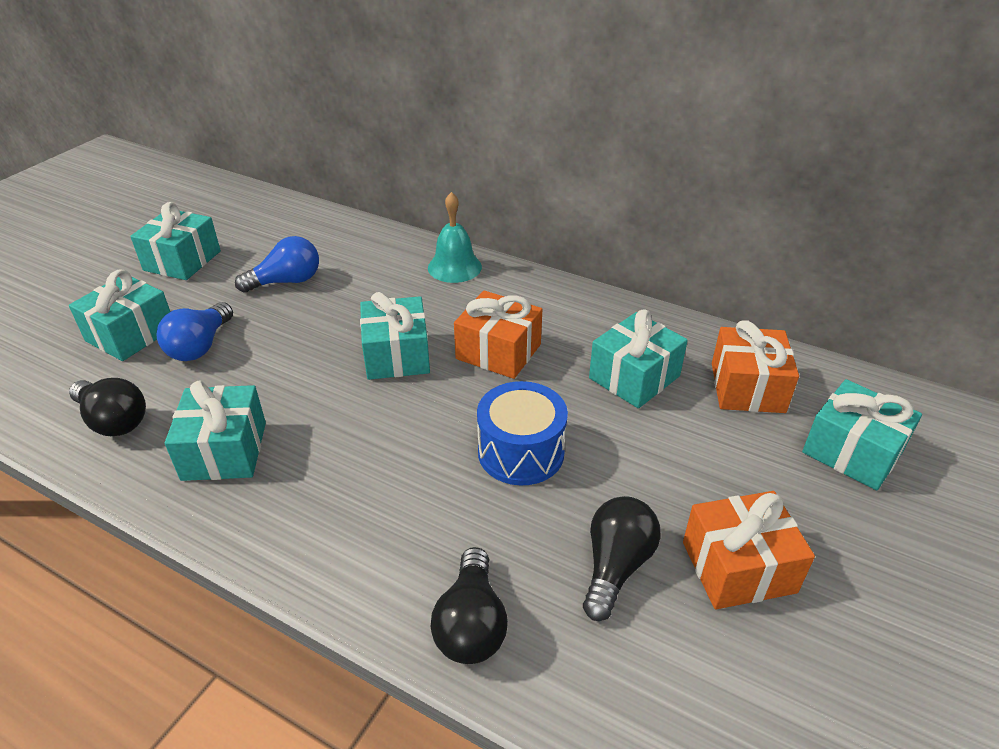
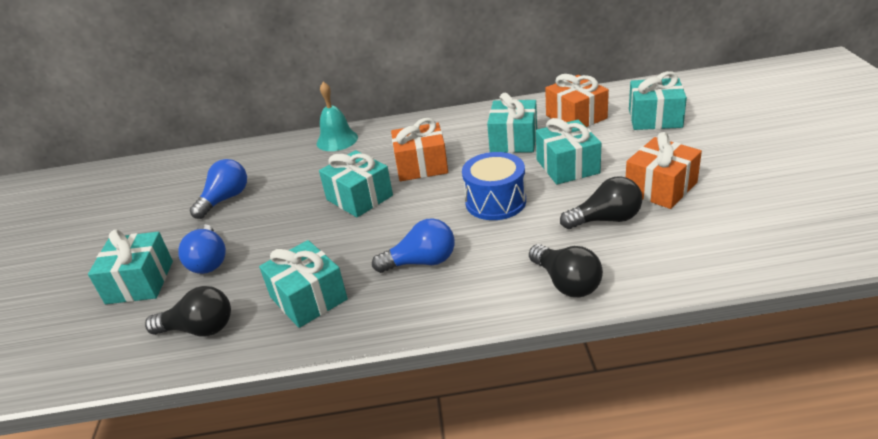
camera: 30 degrees left, 5 degrees down
(182, 261) = (120, 226): turquoise gift -> turquoise gift (567, 166)
(363, 480) = (421, 262): none -> blue light bulb
(616, 566) = (606, 219): black light bulb -> black light bulb turned 90 degrees clockwise

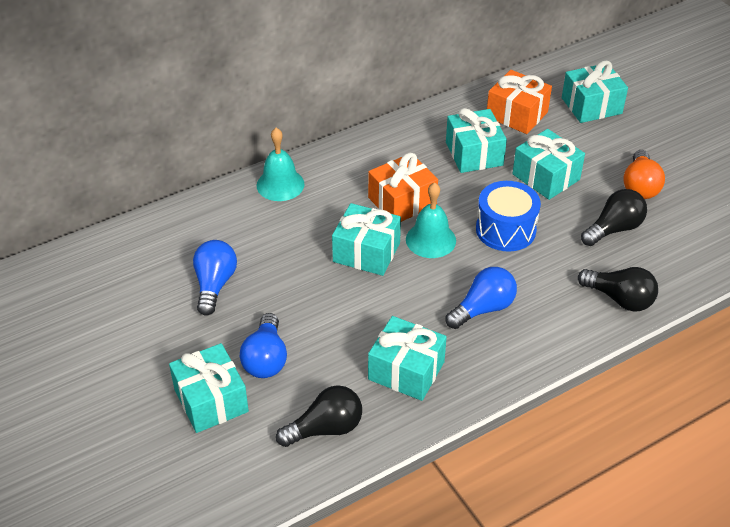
camera: 30 degrees left, 10 degrees up
(208, 261) = (266, 359): blue light bulb -> blue light bulb turned 45 degrees clockwise
(421, 198) = (430, 240): none -> turquoise bell
(660, 188) = (640, 186): orange gift -> orange light bulb

